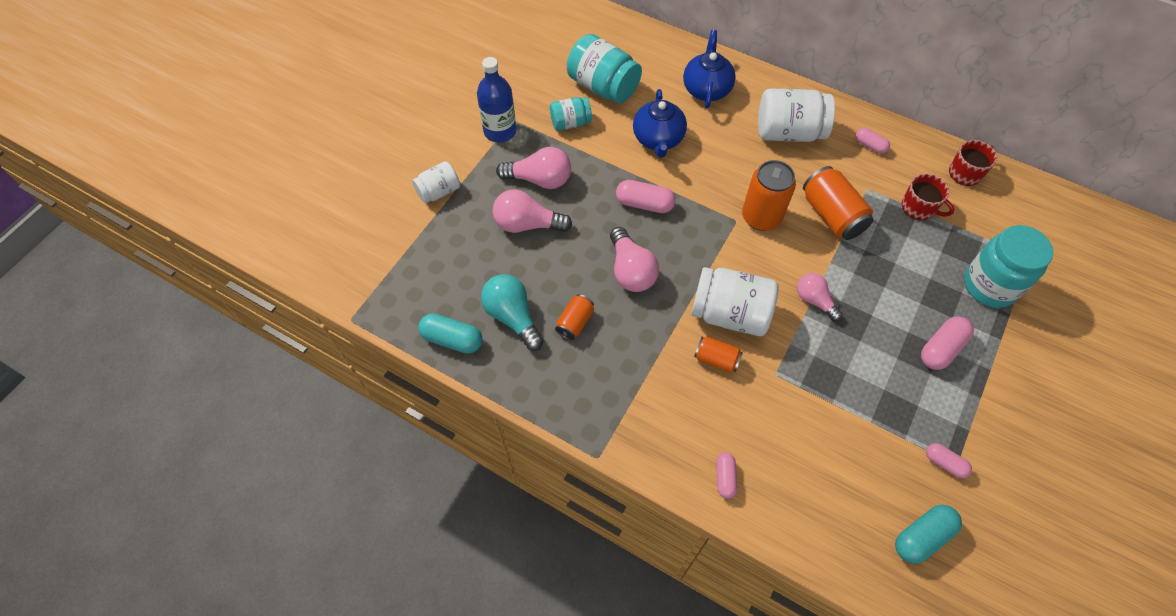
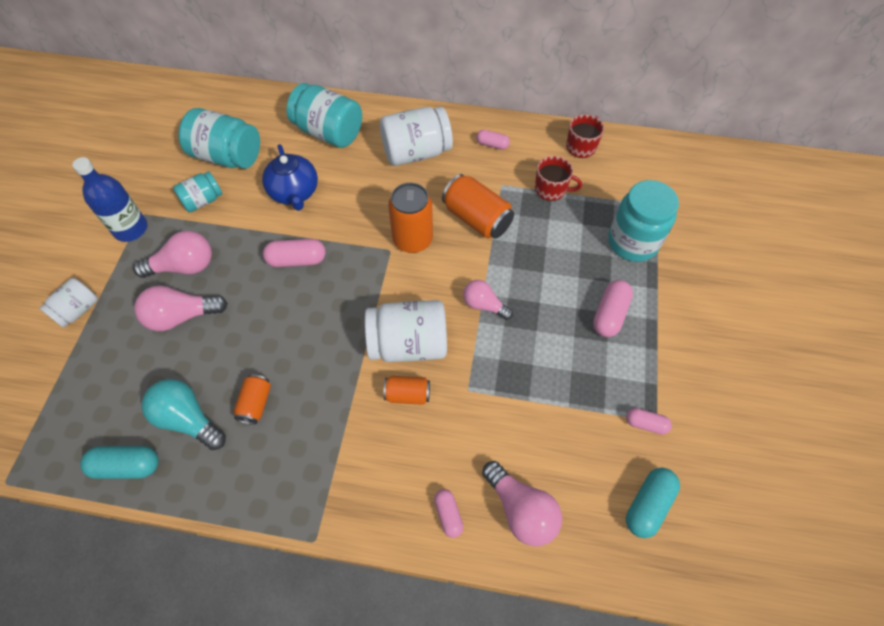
camera: 20 degrees left, 0 degrees up
(631, 271) = (300, 331): pink light bulb -> pink light bulb (521, 510)
(706, 89) = (329, 132): blue teapot -> turquoise jar

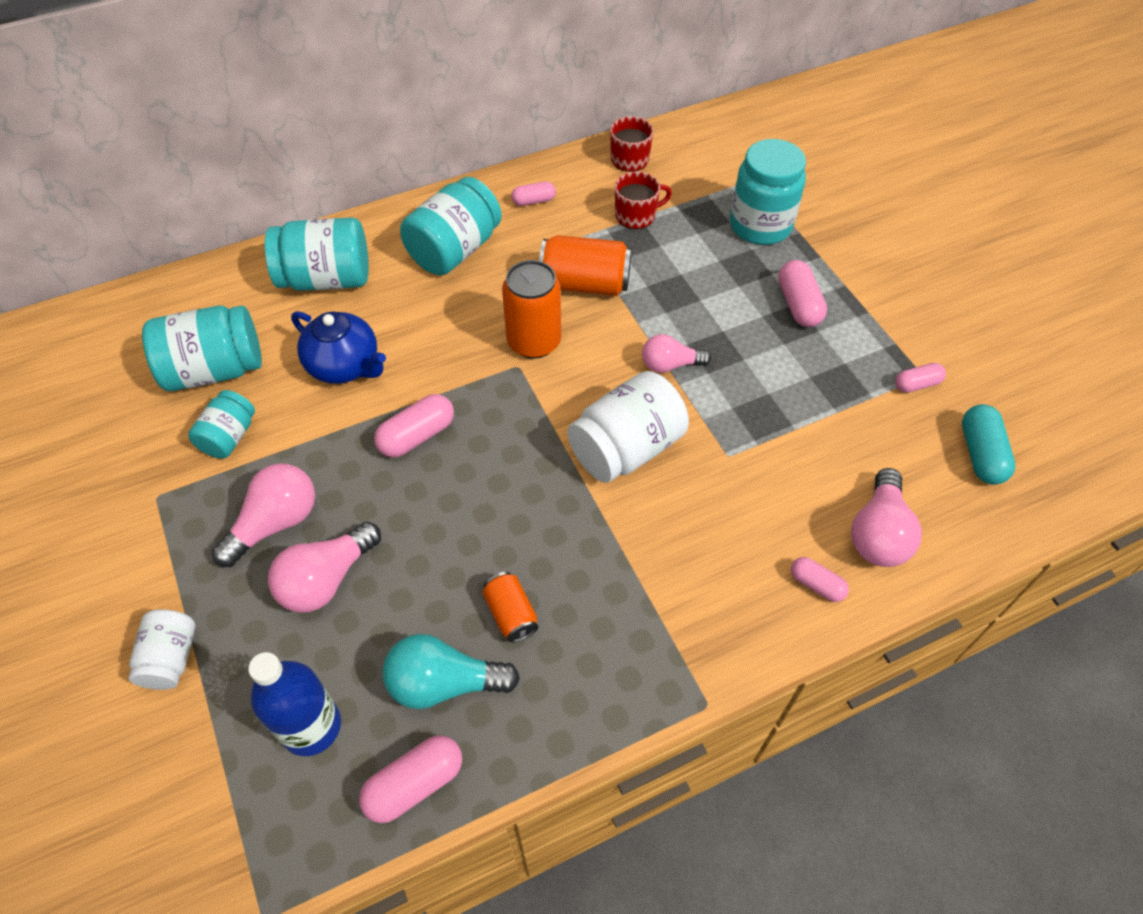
camera: 35 degrees left, 5 degrees down
(127, 466) = (414, 784): turquoise capsule -> pink capsule
(131, 229) = (156, 522): blue bottle -> blue bottle (311, 726)
(407, 394) = (671, 498): orange can -> none
(416, 152) = (454, 250): white jar -> turquoise jar
(521, 510) = (878, 533): pink light bulb -> pink light bulb turned 90 degrees clockwise

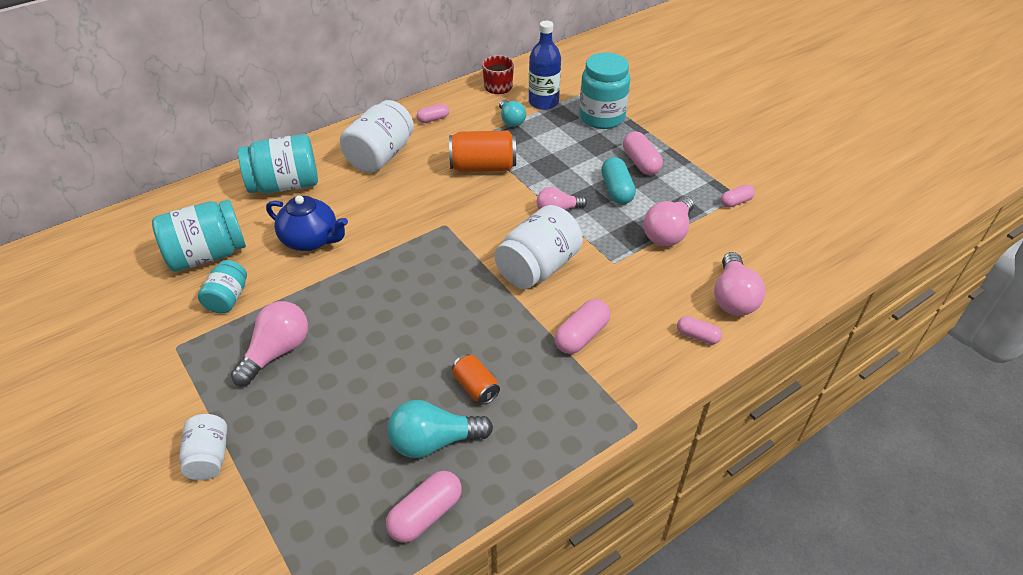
camera: 10 degrees left, 10 degrees down
(311, 726) = (334, 487): blue bottle -> blue bottle (543, 102)
(326, 579) = (326, 384): pink light bulb -> pink light bulb (668, 233)
(417, 436) = (377, 279): pink capsule -> pink capsule (581, 335)
(454, 250) = (380, 156): turquoise jar -> white jar
(534, 342) = (453, 208): orange can -> none
(636, 215) = (511, 120): red mug -> turquoise light bulb
(981, 454) = (791, 239): turquoise capsule -> turquoise capsule (617, 190)

